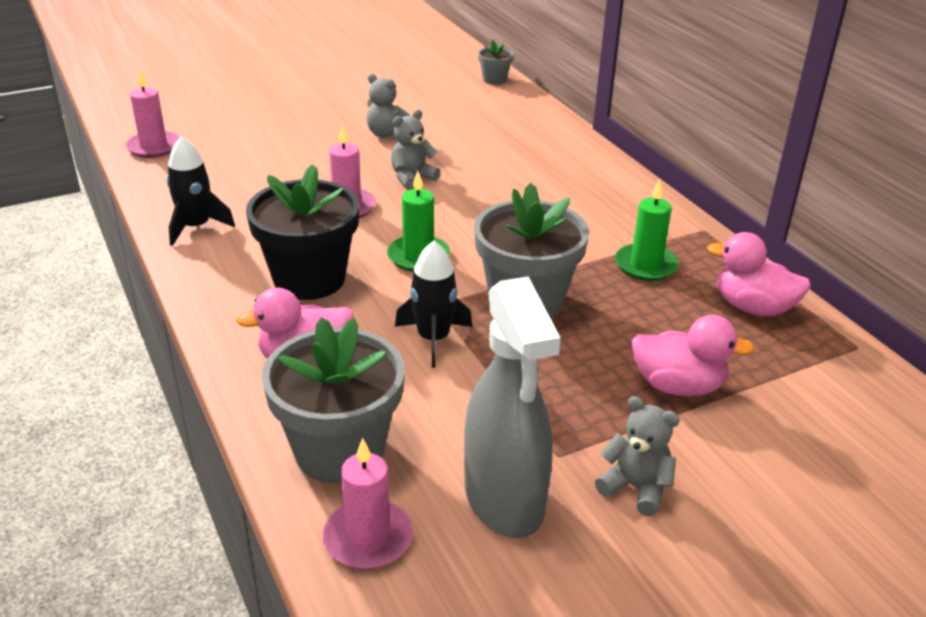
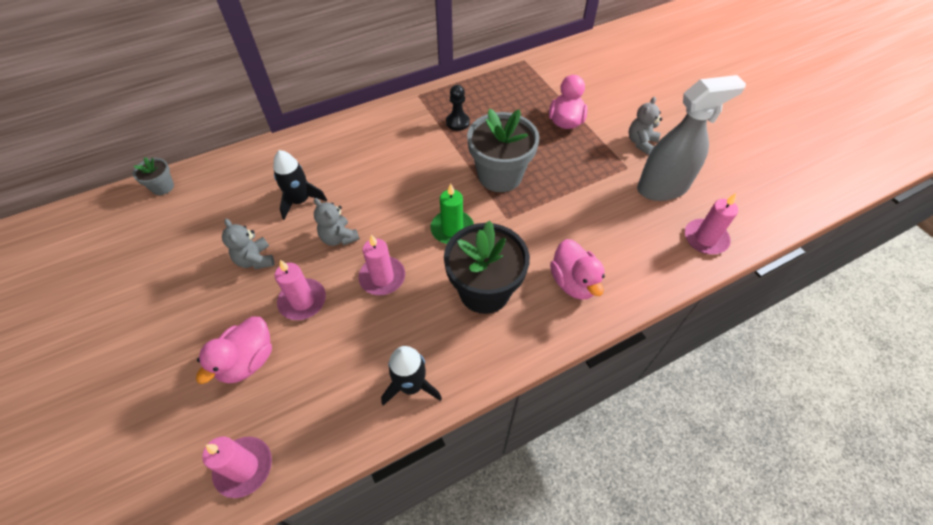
camera: 90 degrees left, 20 degrees up
(325, 162) = (302, 301): none -> pink candle
(339, 451) = (650, 256): grey flower pot -> none
(386, 134) = (255, 260): grey teddy bear -> grey teddy bear turned 120 degrees clockwise
(433, 339) = (543, 218): black rocket -> black rocket (300, 201)
(645, 265) = (457, 122): green candle -> black pawn
(753, 307) = (495, 87): pink duck -> pink duck (248, 361)

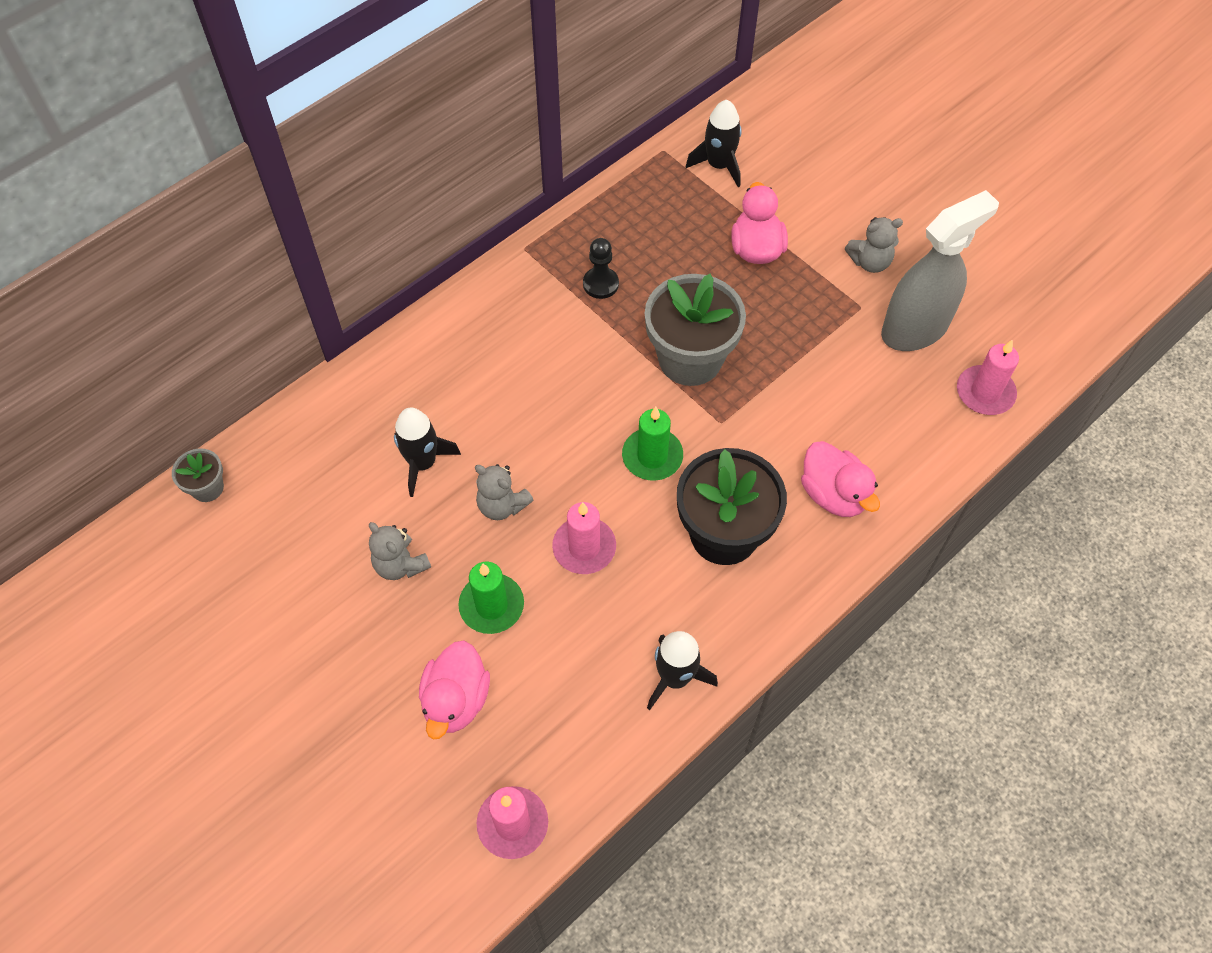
camera: 15 degrees left, 5 degrees up
(302, 301) = (491, 605): pink candle -> green candle
(556, 73) = (719, 165): none -> black rocket
(641, 142) = (870, 262): grey teddy bear -> grey teddy bear turned 120 degrees counterclockwise

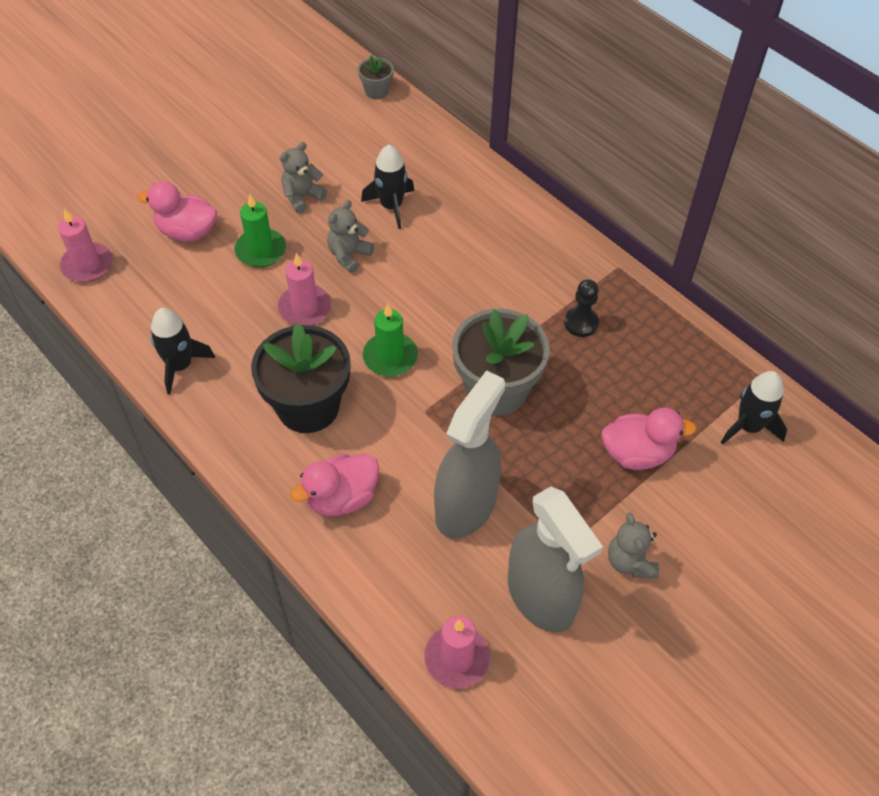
camera: 90 degrees right, 5 degrees down
(829, 386) = (466, 506): none -> grey spray bottle

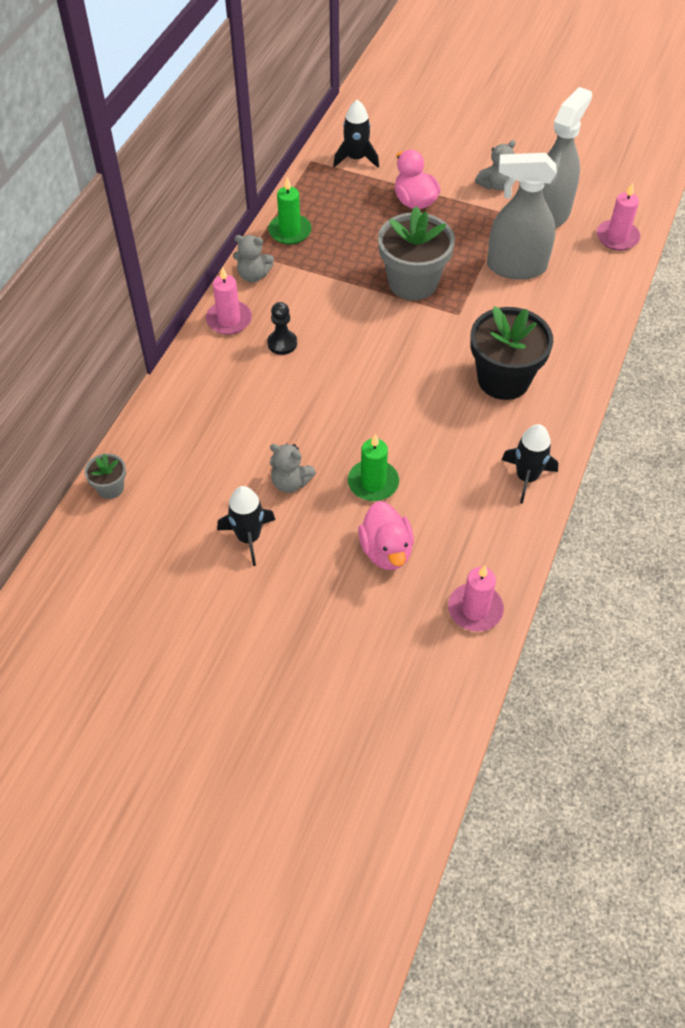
camera: 115 degrees left, 0 degrees up
(305, 308) = (414, 423): pink candle -> pink candle (229, 320)
(341, 498) = (560, 330): pink duck -> none
(349, 255) = (340, 418): grey teddy bear -> grey teddy bear (253, 275)
(390, 357) = (425, 351): green candle -> green candle (290, 231)
(391, 206) = (265, 413): black rocket -> black rocket (249, 537)
(581, 323) = (320, 257): black pawn -> black pawn (282, 343)

